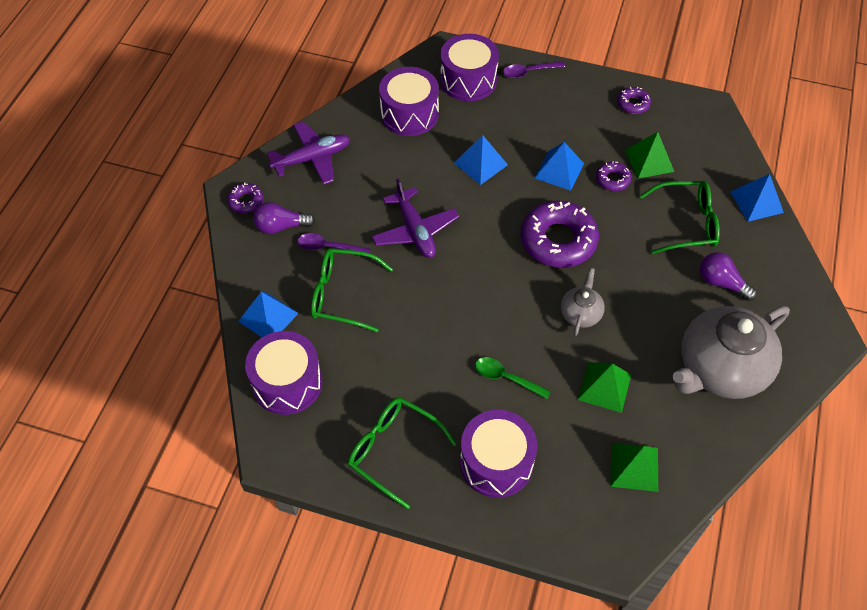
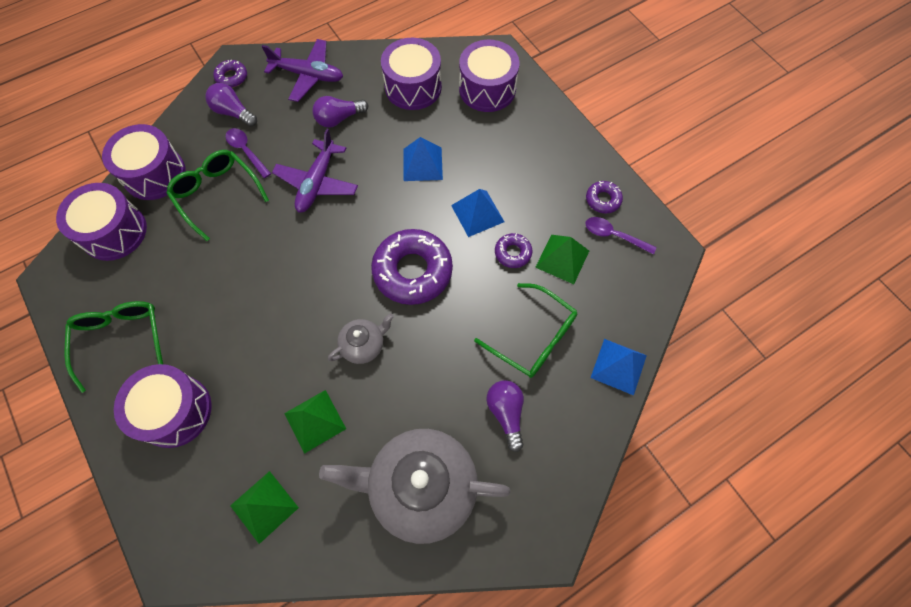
camera: 40 degrees right, 10 degrees up
(268, 317) = (154, 174): blue pyramid -> purple drum
(377, 174) = (339, 119): none -> purple light bulb
(506, 378) = (254, 351): green spoon -> none
(529, 72) = (543, 113): purple spoon -> purple spoon (614, 235)

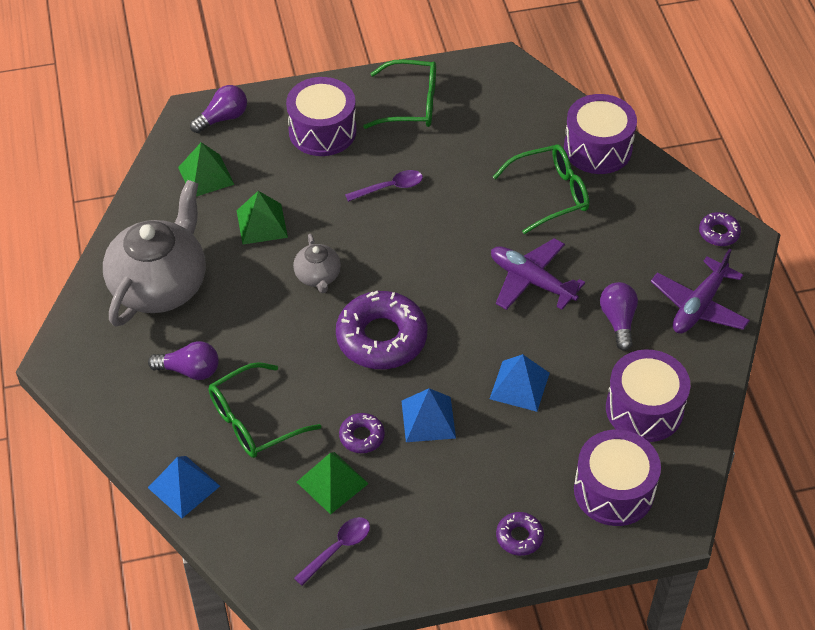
camera: 110 degrees right, 15 degrees down
(114, 232) = (535, 111): purple drum -> none
(233, 112) = (662, 225): purple light bulb -> purple light bulb (223, 118)
(246, 151) = (600, 228): purple spoon -> purple spoon (390, 188)
(603, 200) = (392, 557): purple donut -> purple donut (519, 537)

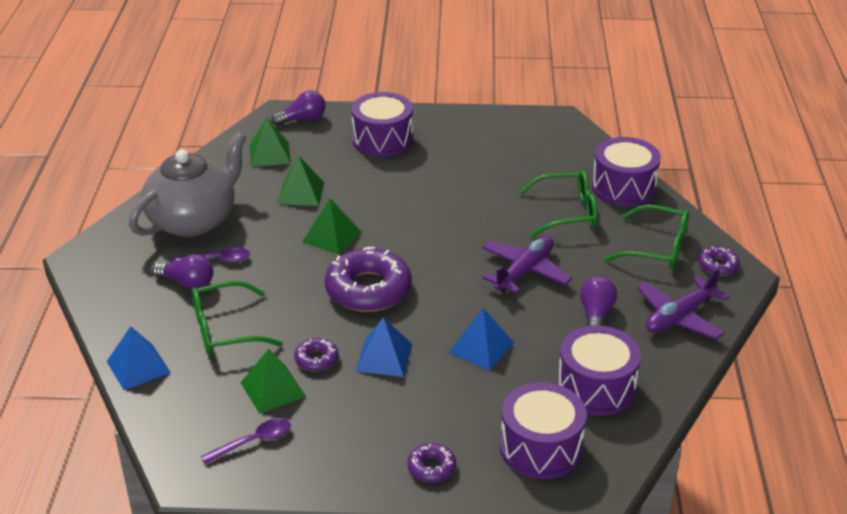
camera: 15 degrees right, 15 degrees down
(318, 276) = (332, 236): grey teapot -> green pyramid
(390, 188) = (423, 186): purple spoon -> purple spoon (216, 260)
(411, 104) = (468, 134): green glasses -> green glasses (657, 248)
(531, 281) = (524, 272): purple plane -> purple plane turned 75 degrees clockwise

